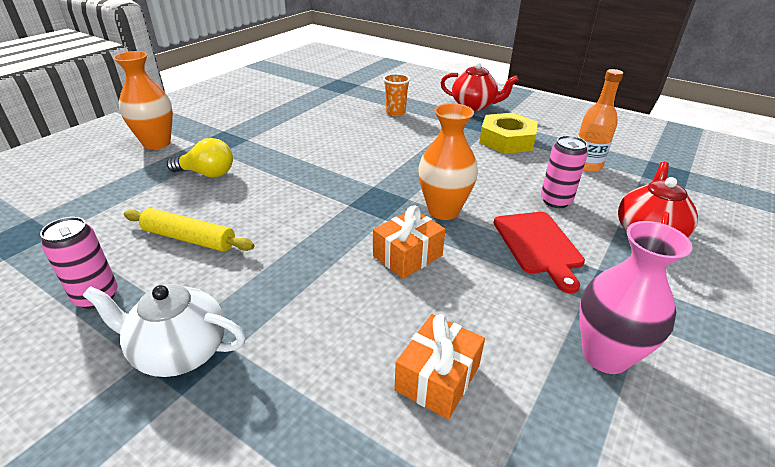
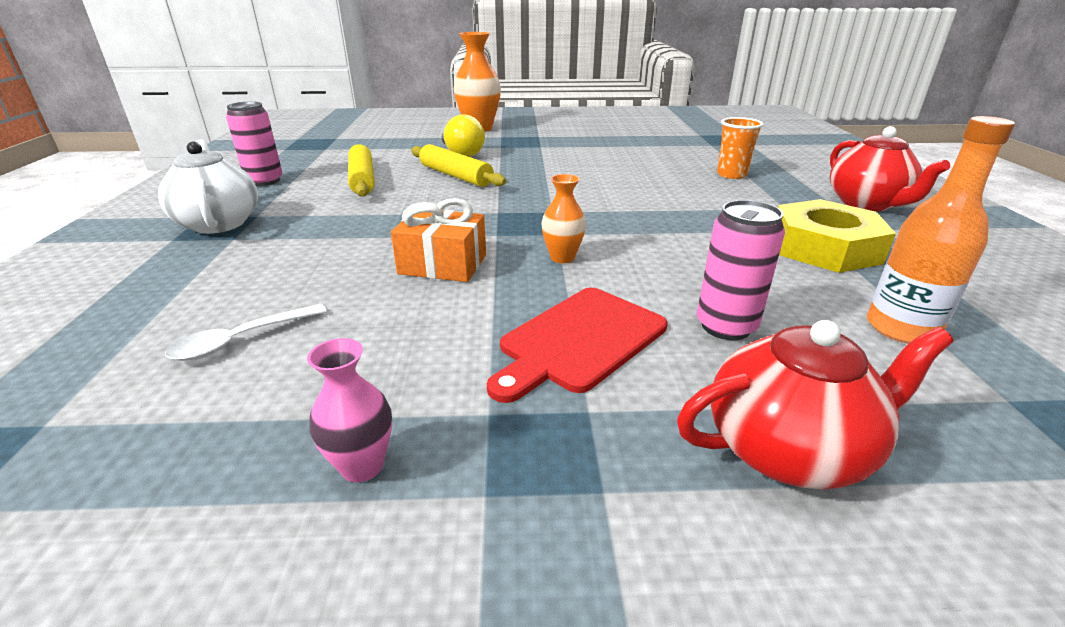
camera: 55 degrees right, 5 degrees down
(253, 194) = (456, 176): none -> yellow rolling pin
(437, 378) = (241, 340): orange gift -> white spoon
(443, 211) = (562, 257): orange vase -> orange vase, size x0.52
(605, 355) = (362, 466): pink vase -> pink vase, size x0.52

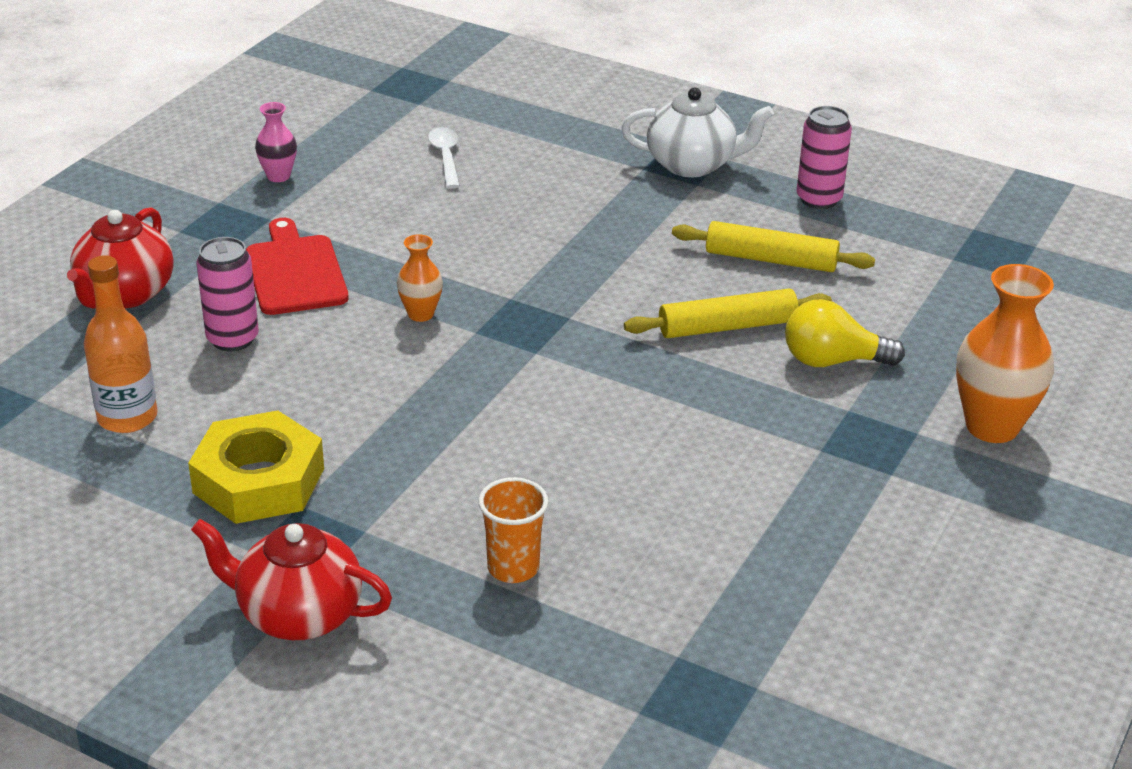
camera: 120 degrees right, 5 degrees up
(443, 264) = (475, 252): orange gift -> none

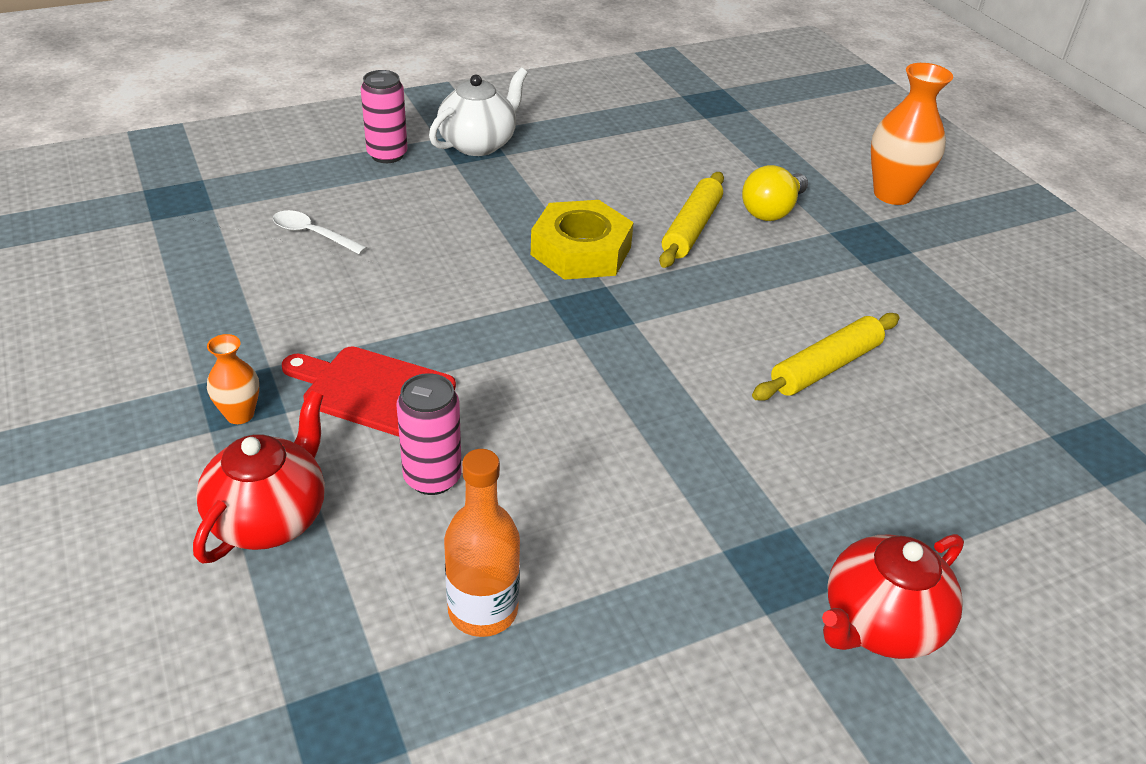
camera: 55 degrees left, 5 degrees up
(125, 294) = (270, 517): red teapot -> red teapot turned 120 degrees counterclockwise
(259, 480) = (667, 560): yellow nut -> yellow nut (581, 251)
(278, 176) = (208, 330): pink vase -> none
(420, 314) = (520, 353): orange vase -> orange vase (240, 414)
(513, 568) = (899, 466): orange cup -> none
(770, 260) = (632, 174): yellow rolling pin -> yellow rolling pin (825, 367)
(818, 199) = (584, 124): pink can -> pink can (387, 155)

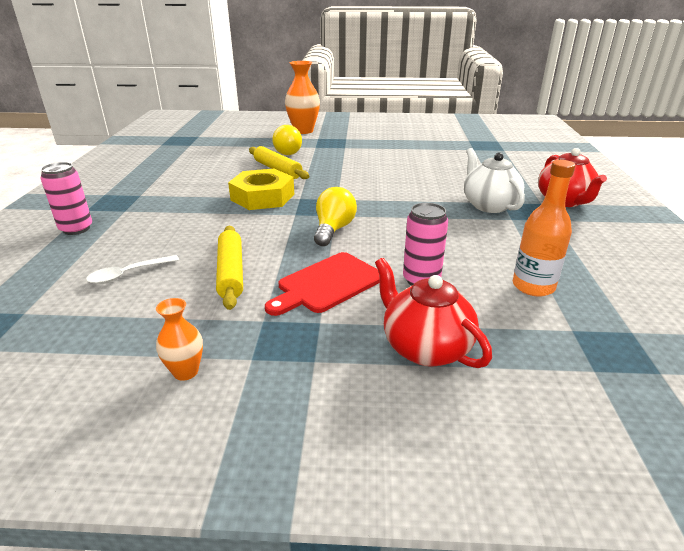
camera: 60 degrees left, 10 degrees down
(240, 414) = (307, 343): orange vase -> orange vase (186, 372)
(478, 144) = (116, 199): white teapot -> white teapot (489, 205)
(526, 350) = (333, 230): none -> yellow light bulb
(825, 367) = (406, 171): yellow rolling pin -> yellow rolling pin (231, 272)

